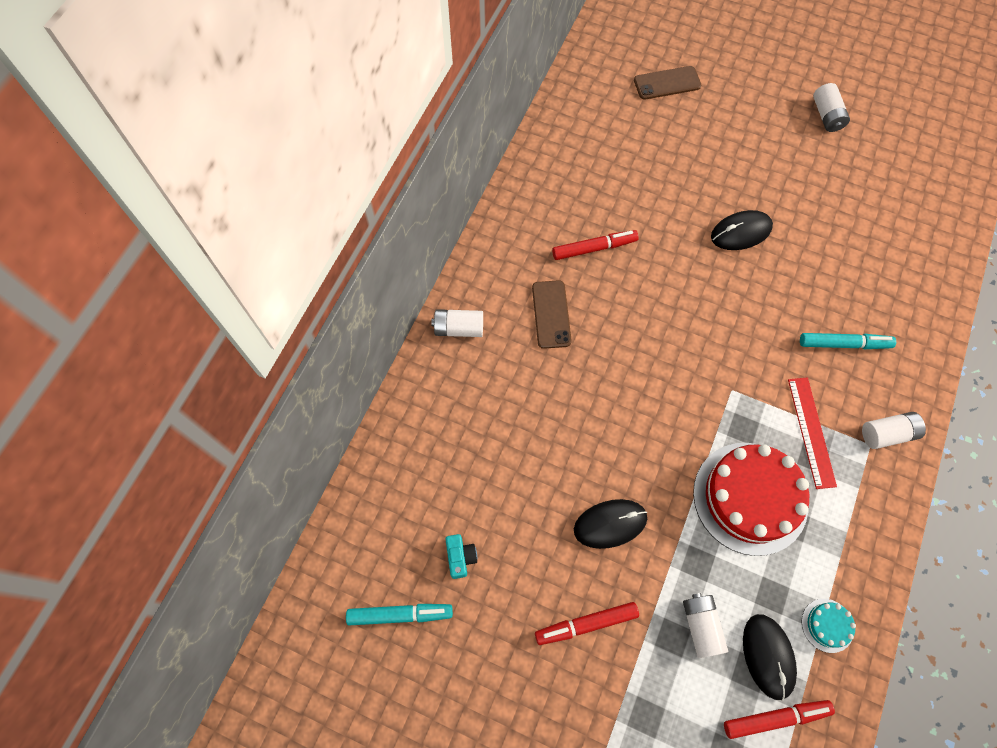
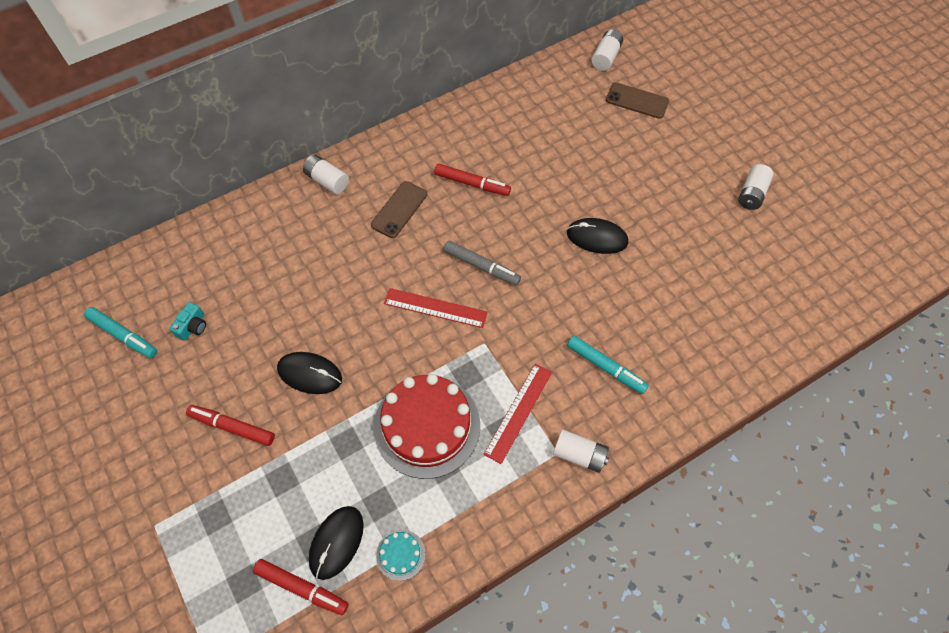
camera: 35 degrees right, 5 degrees down
(664, 386) = (435, 308): none -> red ruler
(669, 321) = (481, 266): none -> grey marker
(701, 626) = (308, 486): white battery -> white battery (605, 57)

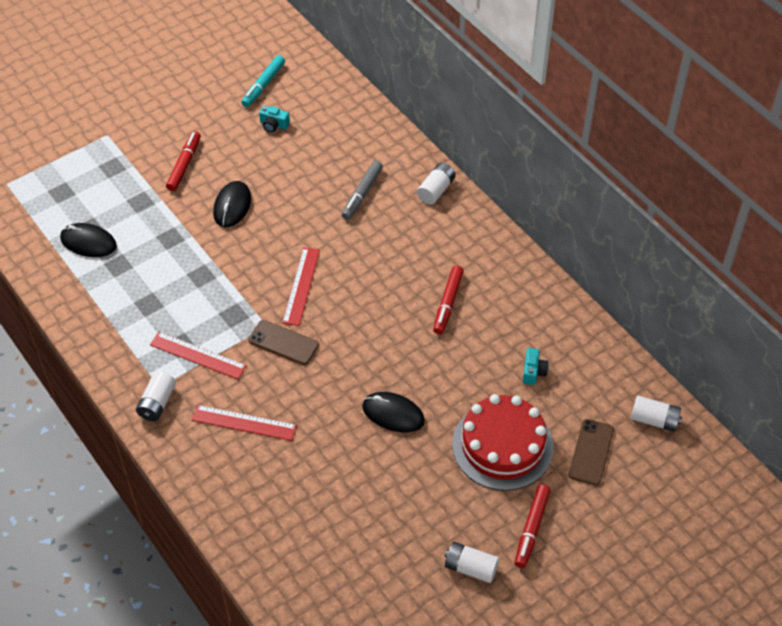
camera: 85 degrees right, 10 degrees down
(302, 588) = (55, 226): red marker -> red marker (531, 529)
(399, 209) = (408, 248): brown phone -> brown phone (283, 343)
(400, 554) = (76, 283): turquoise cake -> none
(427, 426) = (185, 290): red cake -> red cake (502, 446)
(481, 266) = (349, 318): grey marker -> grey marker (362, 194)
(554, 129) = (533, 371): none -> turquoise camera
(597, 237) = (393, 414): black mouse -> black mouse turned 75 degrees counterclockwise
(605, 367) = (244, 423): turquoise marker -> red ruler

